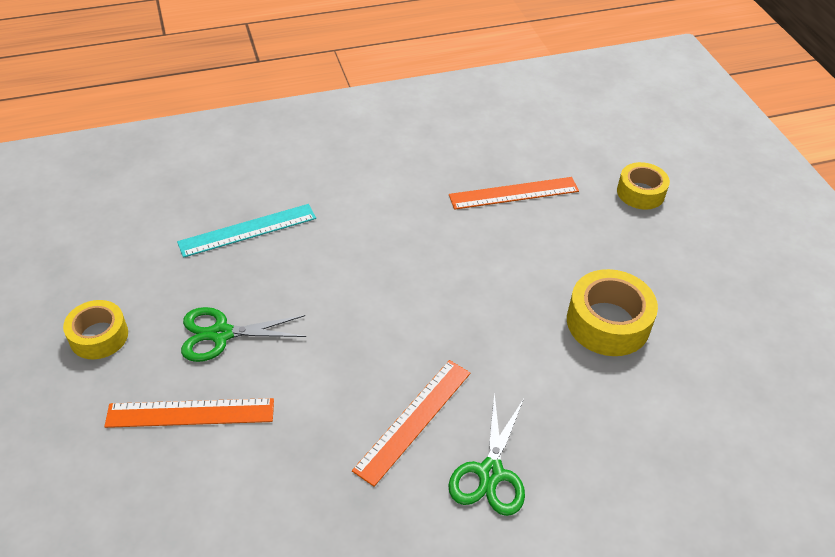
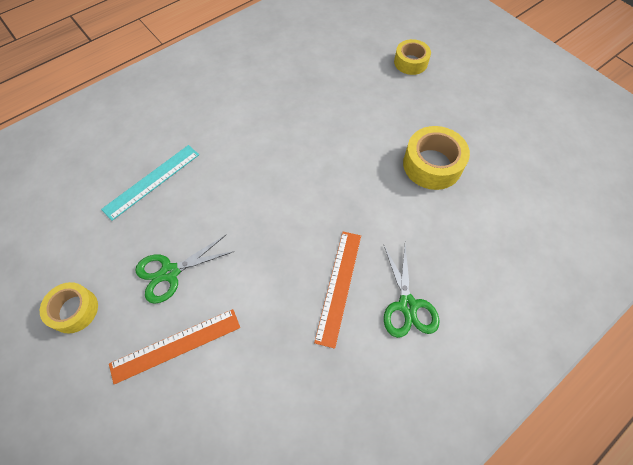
camera: 20 degrees left, 15 degrees up
(514, 193) = (329, 89): orange ruler -> none

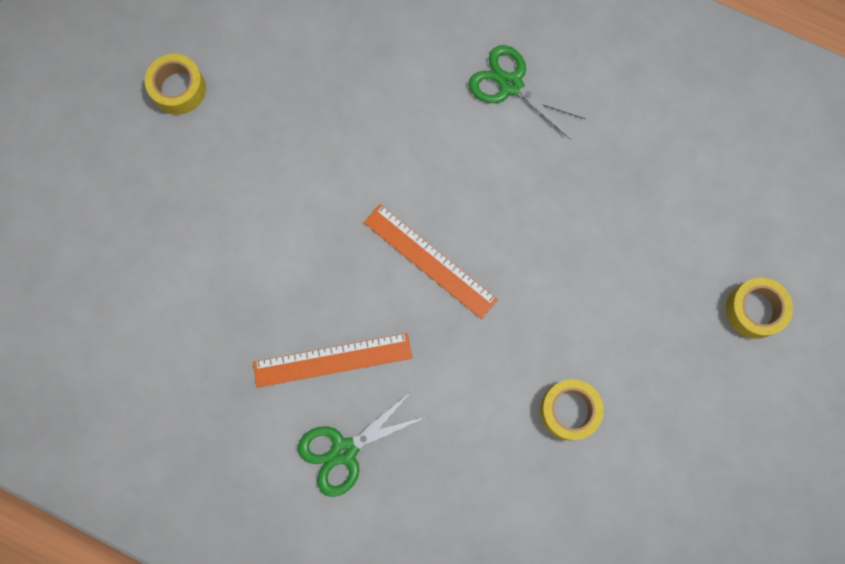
camera: 65 degrees right, 15 degrees up
(152, 181) = (369, 68): turquoise ruler -> none
(170, 272) = (264, 161): green scissors -> green scissors (510, 85)
(176, 345) = (188, 216): orange ruler -> orange ruler (430, 260)
(432, 165) = (569, 410): yellow tape -> yellow tape, size x0.66

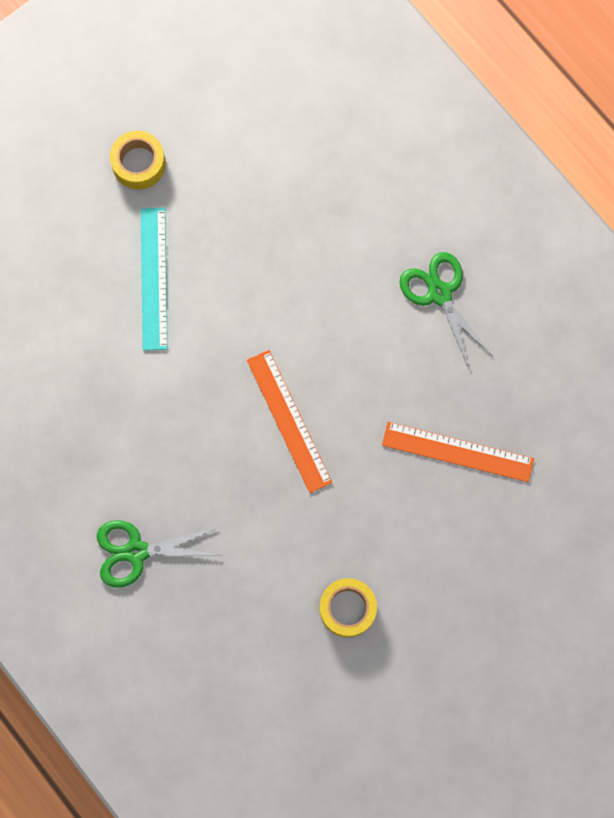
camera: 25 degrees right, 0 degrees up
(241, 186) = (154, 278): none -> turquoise ruler
(332, 360) = (162, 469): orange ruler -> orange ruler (457, 452)
(754, 310) = (558, 598): yellow tape -> none

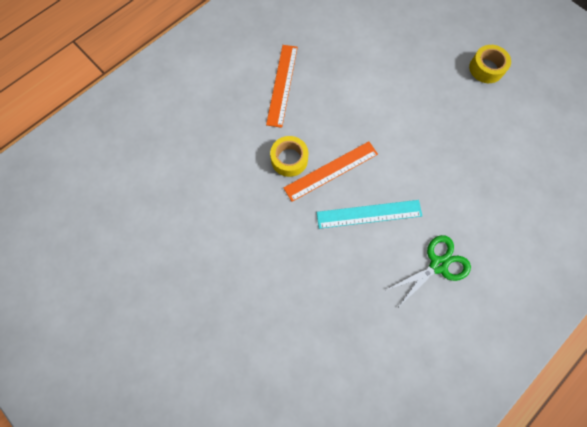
camera: 85 degrees right, 5 degrees down
(136, 552) = (238, 90): green scissors -> none
(154, 278) = (413, 83): turquoise ruler -> turquoise ruler (369, 214)
(347, 608) = (206, 218): yellow tape -> yellow tape (289, 159)
(457, 452) = (322, 286): orange ruler -> orange ruler (282, 85)

